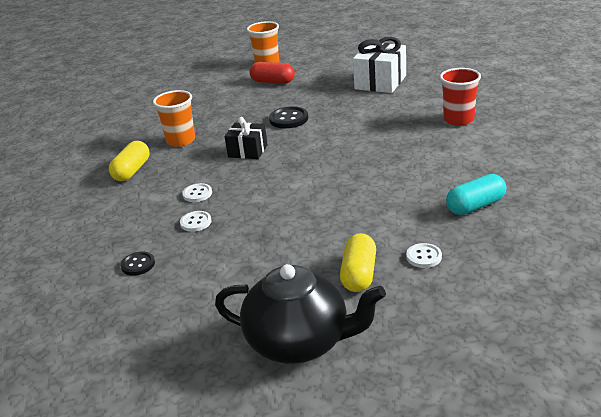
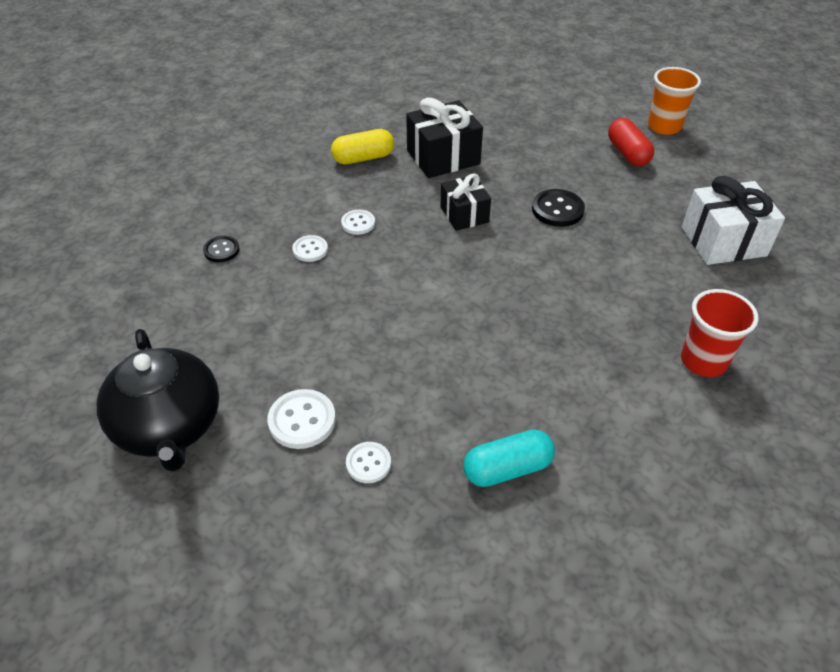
camera: 50 degrees right, 15 degrees up
(181, 140) = (443, 157): orange cup -> black gift
(359, 274) = (302, 420): yellow capsule -> white button
(475, 206) = (507, 469): turquoise capsule -> turquoise capsule turned 45 degrees counterclockwise

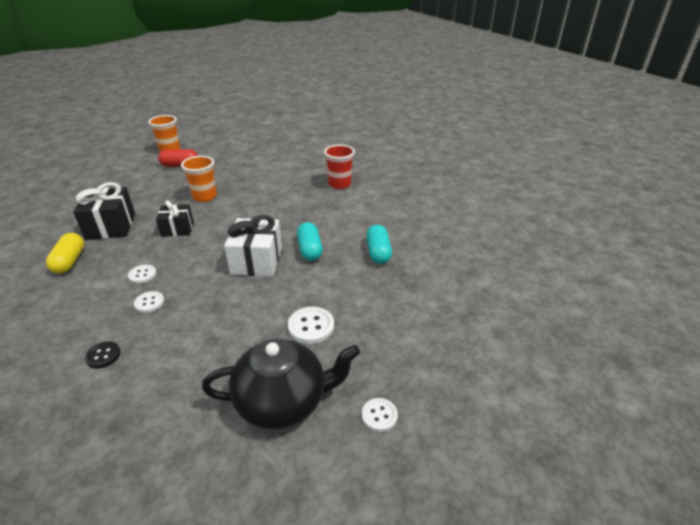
camera: 75 degrees left, 10 degrees down
(368, 463) = (356, 301): white button -> white button (379, 415)
(476, 372) = (310, 250): none -> turquoise capsule
(557, 210) = (204, 196): black button -> orange cup
(723, 241) = (269, 159): white gift -> white gift (256, 261)

